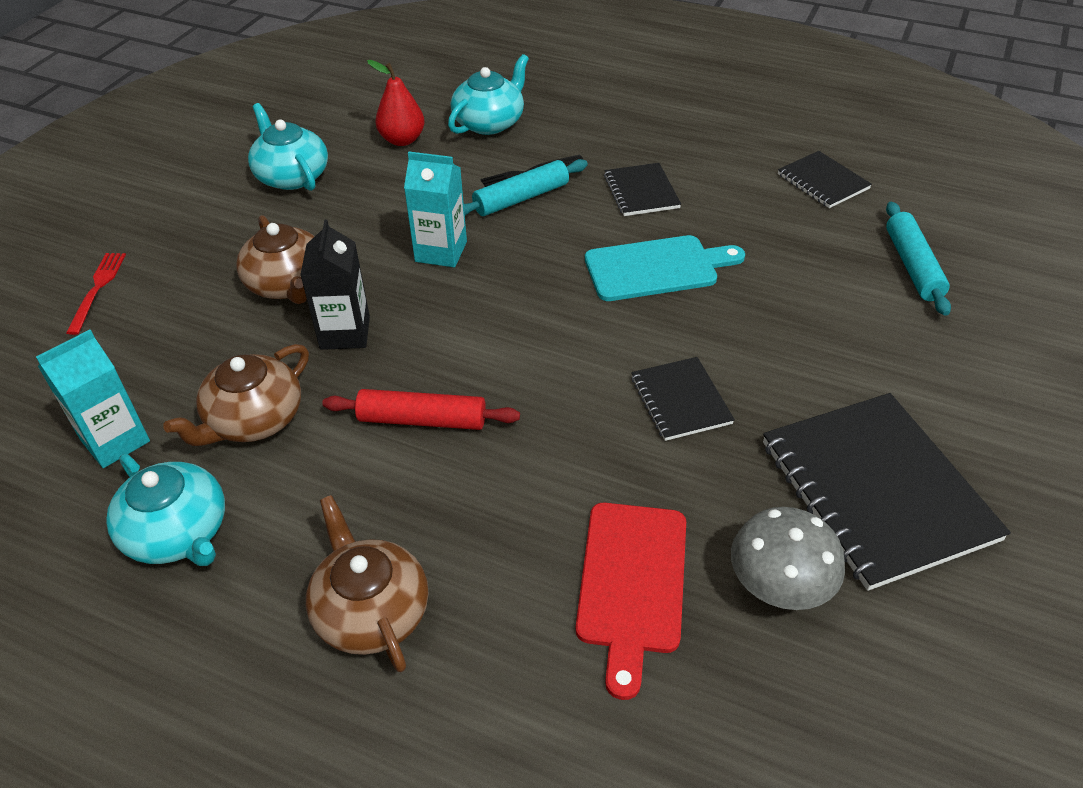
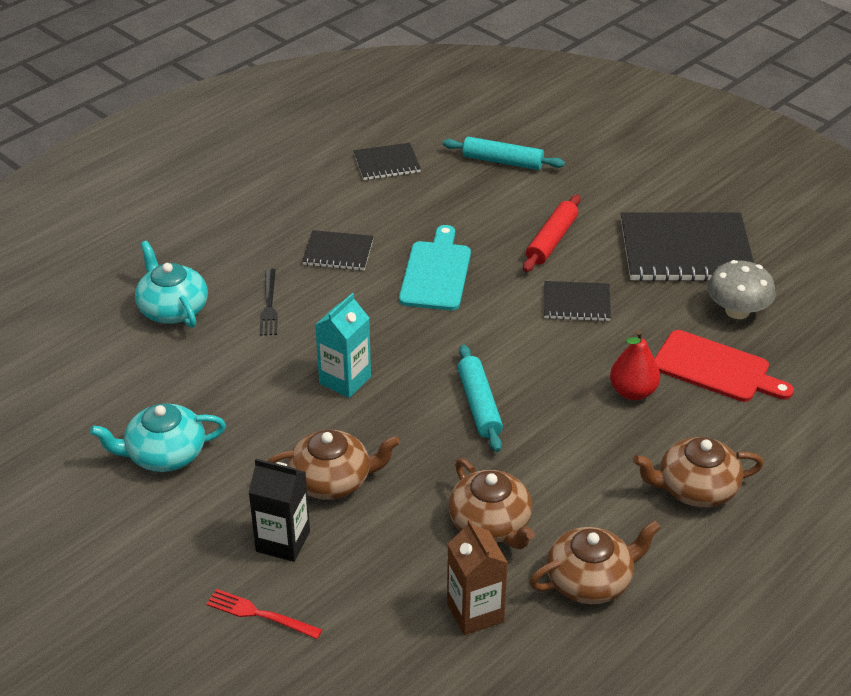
camera: 70 degrees left, 5 degrees down
(115, 441) = (475, 612): turquoise carton -> brown carton
(178, 533) = (590, 581): turquoise teapot -> brown teapot
(345, 333) = (416, 455): black carton -> black carton (283, 541)
(402, 140) = (158, 369): red pear -> red pear (633, 392)
(422, 420) = (536, 430): red rolling pin -> red rolling pin (552, 240)
(521, 198) = (302, 318): turquoise rolling pin -> turquoise rolling pin (479, 405)

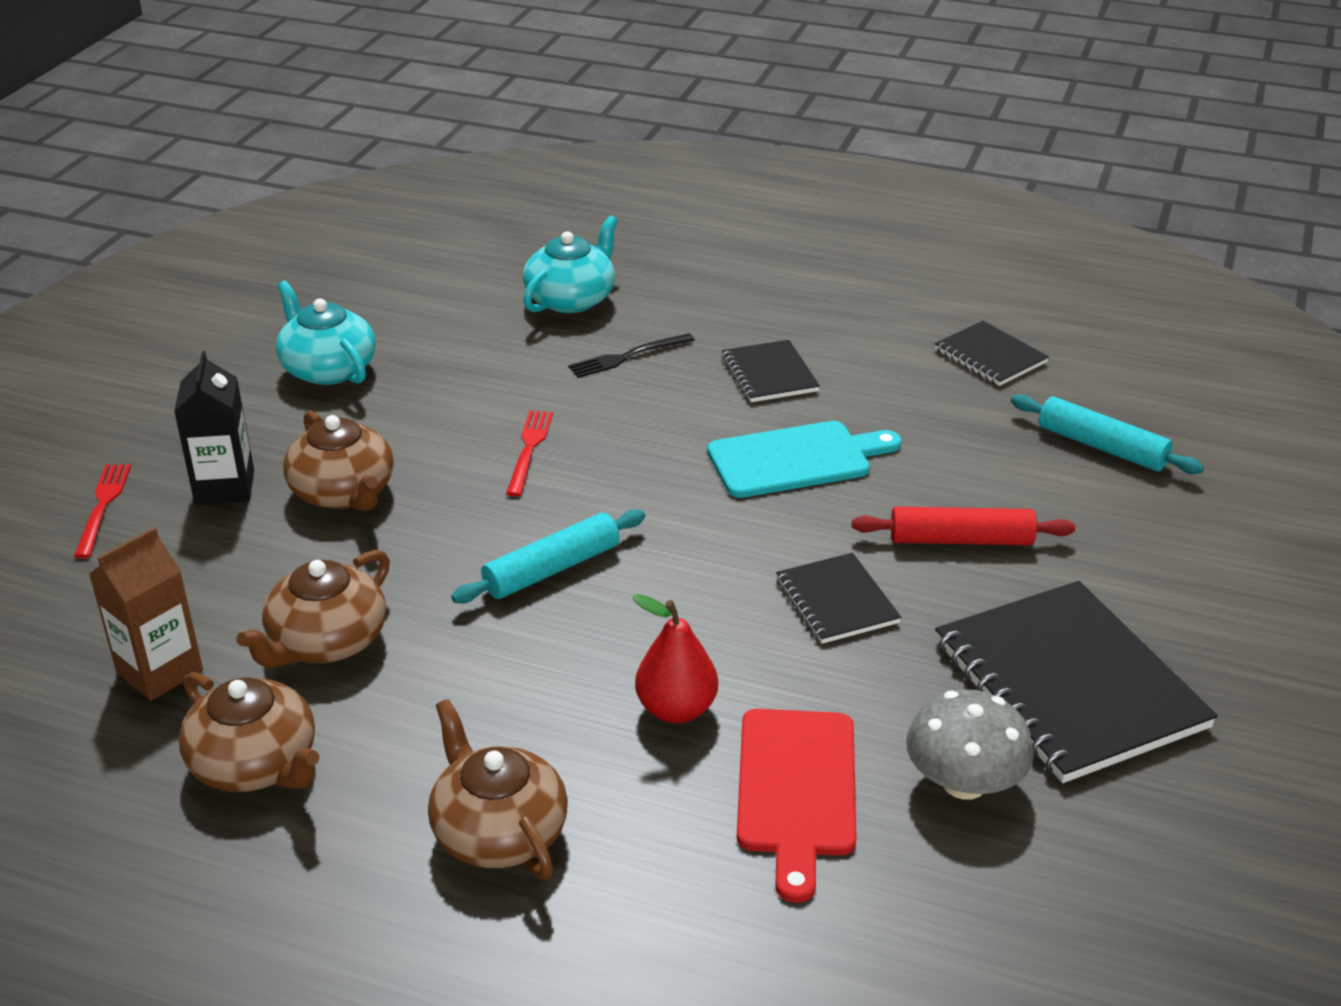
camera: 65 degrees right, 5 degrees down
(345, 380) = (529, 449): turquoise carton -> red fork
(502, 161) = (1101, 447): turquoise rolling pin -> turquoise rolling pin turned 45 degrees counterclockwise

